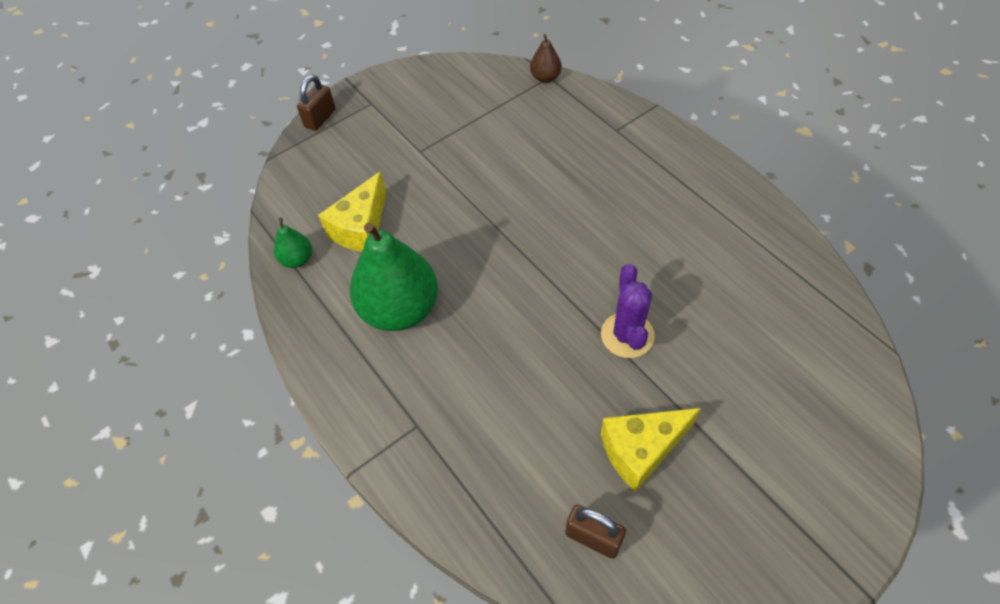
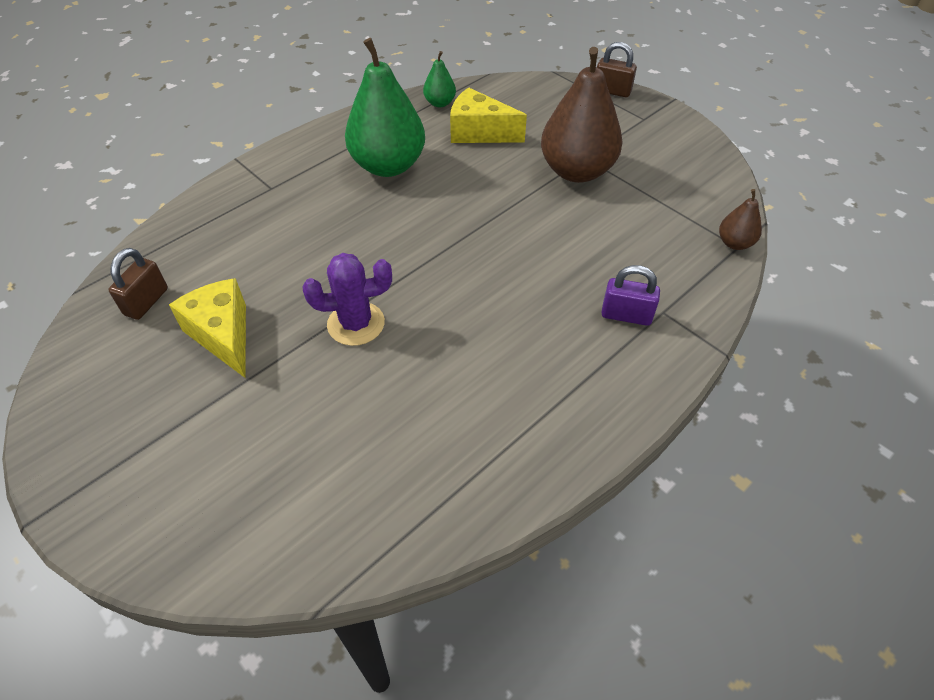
camera: 80 degrees right, 5 degrees down
(439, 159) = (576, 171): none -> brown pear
(620, 151) = (626, 315): none -> purple padlock

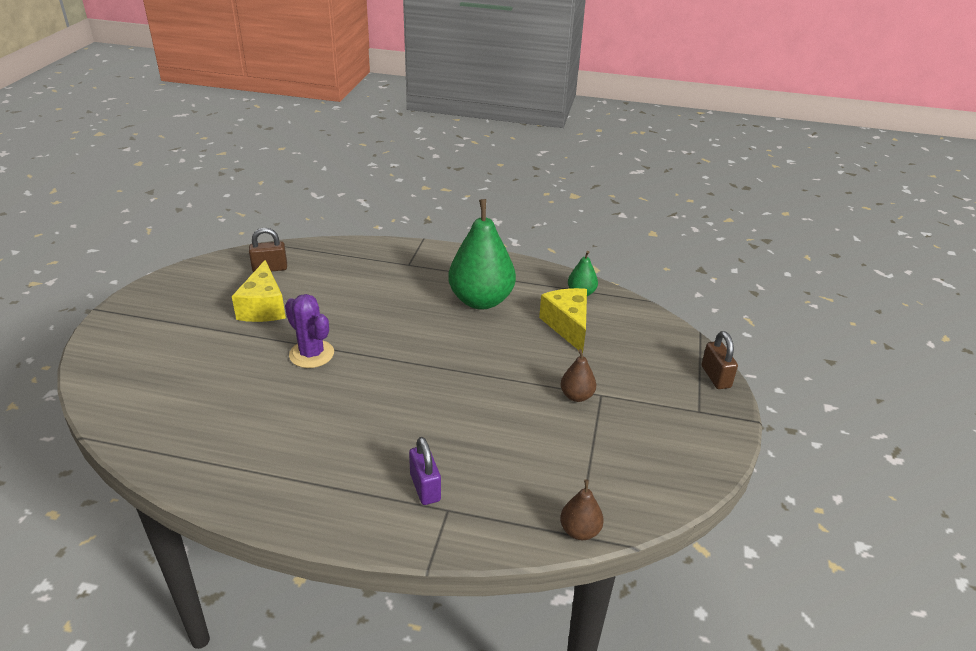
camera: 55 degrees right, 15 degrees down
(223, 335) = (263, 307): yellow cheese -> yellow cheese turned 150 degrees clockwise
(576, 171) = (576, 396): brown pear -> brown pear, size x0.46

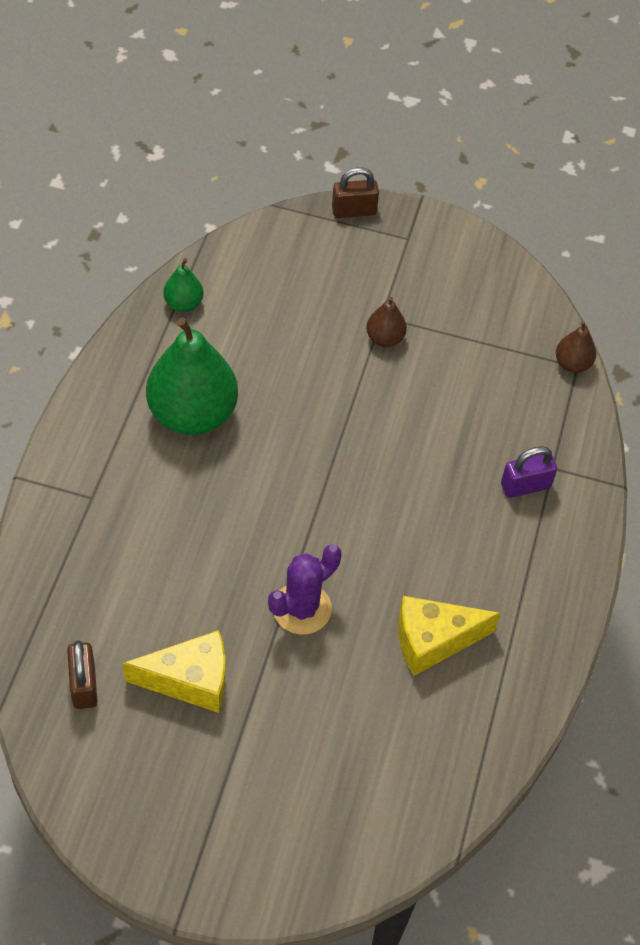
camera: 90 degrees left, 20 degrees up
(567, 326) = (254, 328): yellow cheese -> yellow cheese (433, 641)

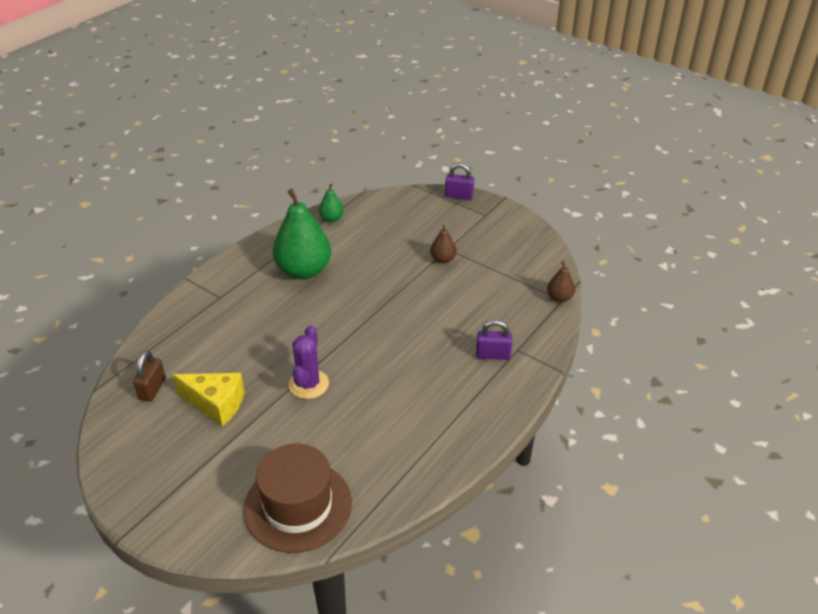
camera: 25 degrees right, 15 degrees down
(302, 608) = (308, 384): purple cactus -> purple cactus turned 60 degrees counterclockwise
(354, 211) = (459, 196): brown padlock -> purple padlock
(384, 797) = (298, 505): none -> brown hat
(433, 641) = (383, 424): yellow cheese -> none

